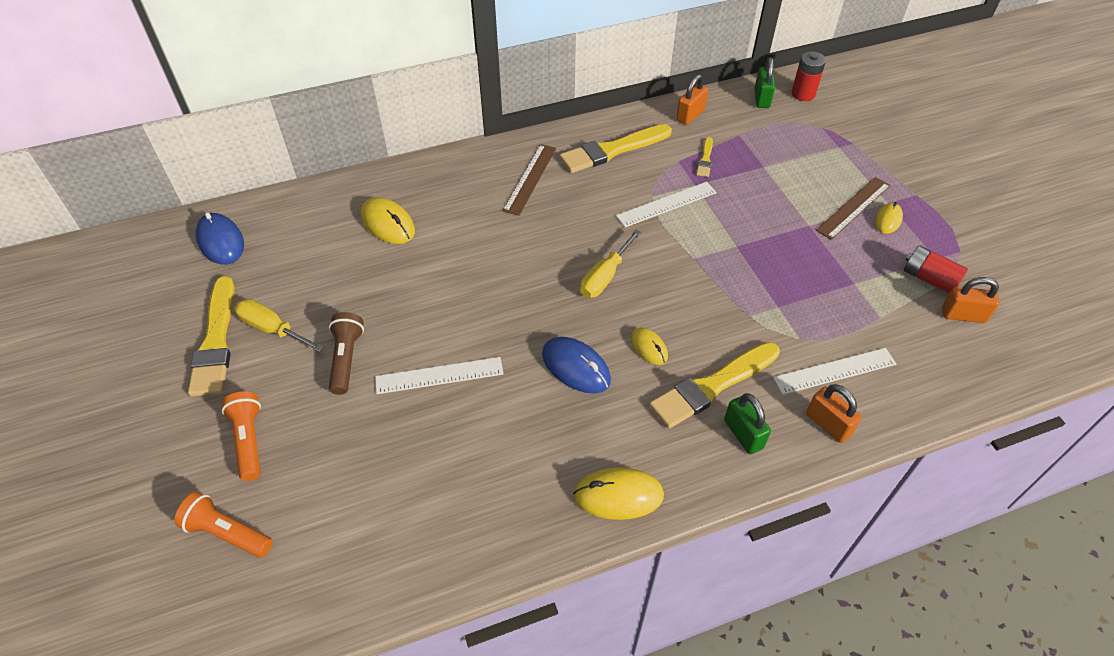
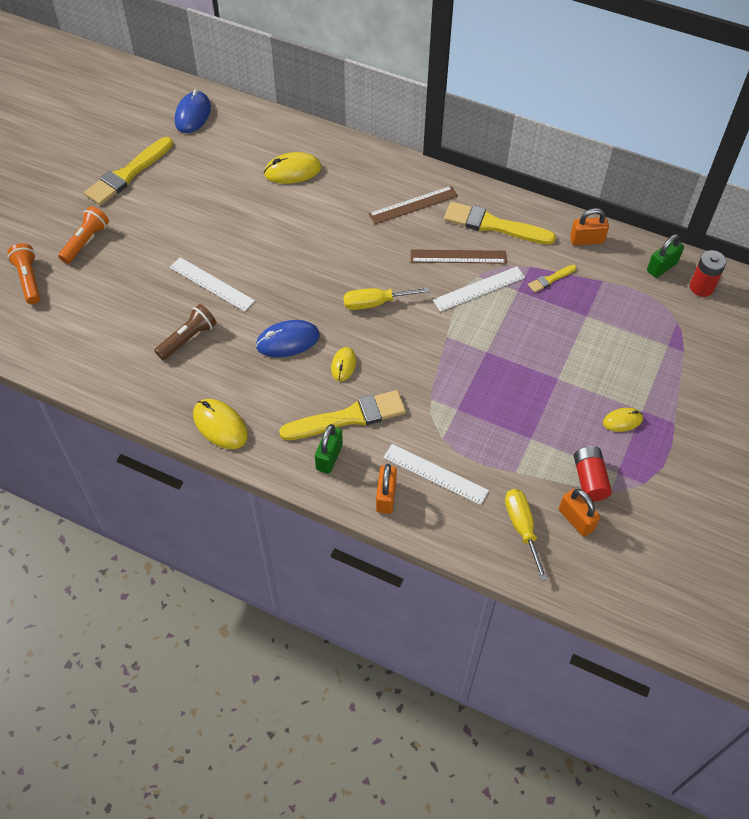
camera: 45 degrees right, 5 degrees up
(272, 329) = (161, 188): yellow screwdriver -> yellow screwdriver (522, 528)
(346, 358) = (177, 235): brown flashlight -> brown flashlight (188, 338)
(388, 223) = (292, 171): yellow mouse -> yellow mouse turned 75 degrees clockwise
(576, 367) = (288, 341): blue mouse -> blue mouse turned 75 degrees clockwise
(666, 204) = (479, 289): white ruler -> white ruler turned 45 degrees counterclockwise
(712, 386) = (348, 417): yellow brush -> yellow brush turned 150 degrees clockwise
(853, 207) = (610, 393): brown ruler -> brown ruler (458, 256)

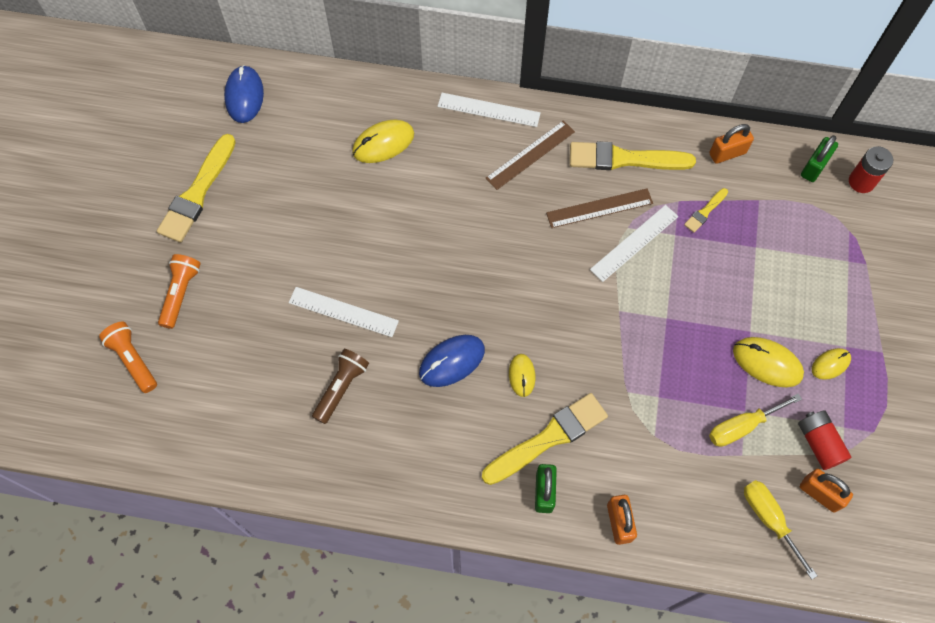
camera: 15 degrees left, 10 degrees up
(220, 425) = (414, 486): yellow mouse -> yellow mouse (767, 363)
(375, 303) = (530, 289): yellow screwdriver -> yellow screwdriver (742, 426)
(435, 474) = (661, 481): white ruler -> white ruler (488, 110)

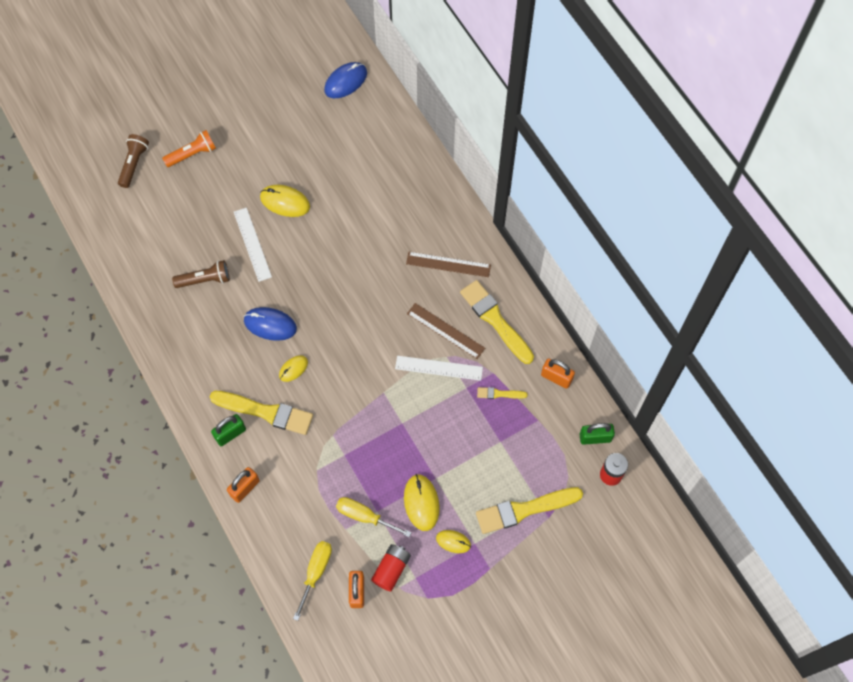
camera: 50 degrees right, 0 degrees up
(133, 360) = (134, 164): orange flashlight -> brown flashlight
(197, 193) = (261, 110): yellow brush -> yellow brush (524, 510)
(383, 143) = (381, 179): yellow mouse -> yellow mouse (285, 202)
(488, 110) = (459, 217): white ruler -> none

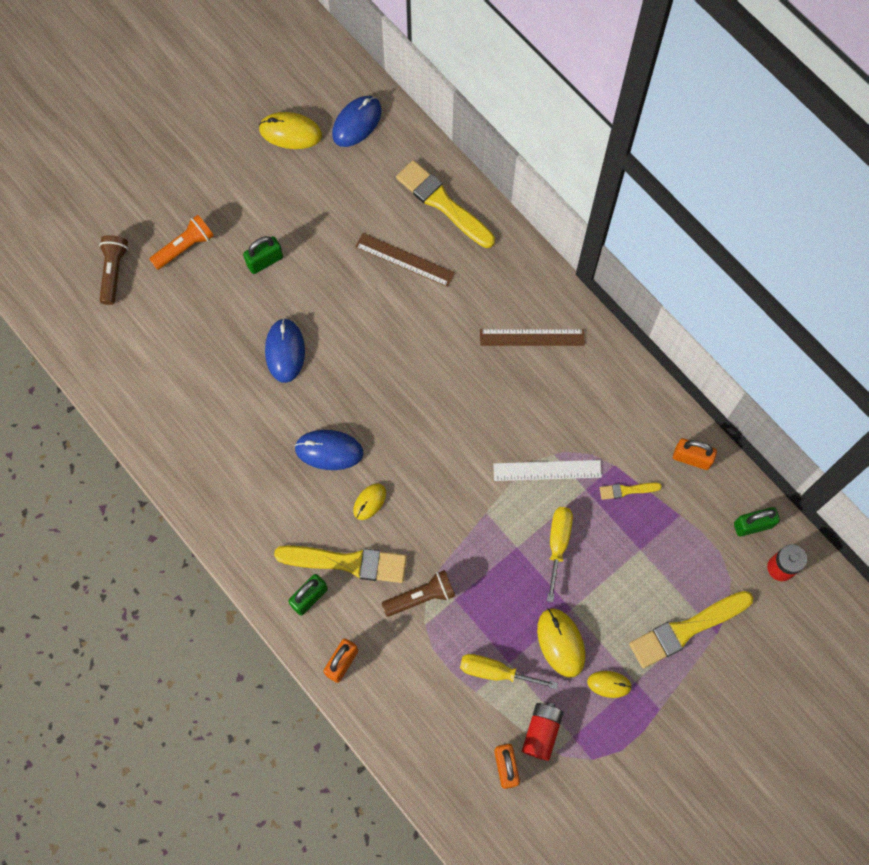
camera: 10 degrees left, 5 degrees up
(205, 279) = (236, 406): brown flashlight -> brown flashlight (421, 596)
(252, 174) = (265, 261): none -> green padlock
(252, 244) = (285, 351): white ruler -> blue mouse
(285, 202) = (314, 290): yellow mouse -> yellow mouse (290, 132)
(316, 572) = (451, 752): yellow screwdriver -> yellow screwdriver (558, 544)
(445, 331) = (546, 422): brown ruler -> brown ruler (405, 260)
(495, 320) = (603, 398): yellow brush -> yellow brush (443, 203)

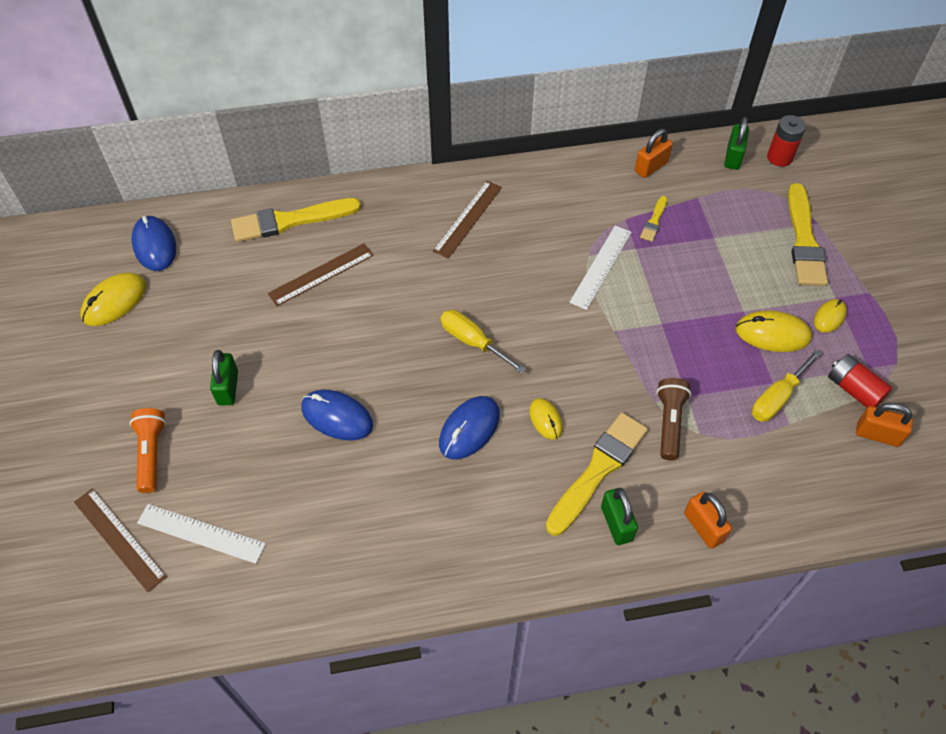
camera: 60 degrees left, 15 degrees down
(113, 272) = (119, 539): brown flashlight -> brown ruler
(145, 320) = (201, 533): none -> white ruler
(558, 544) = (676, 292): yellow screwdriver -> yellow screwdriver (472, 341)

